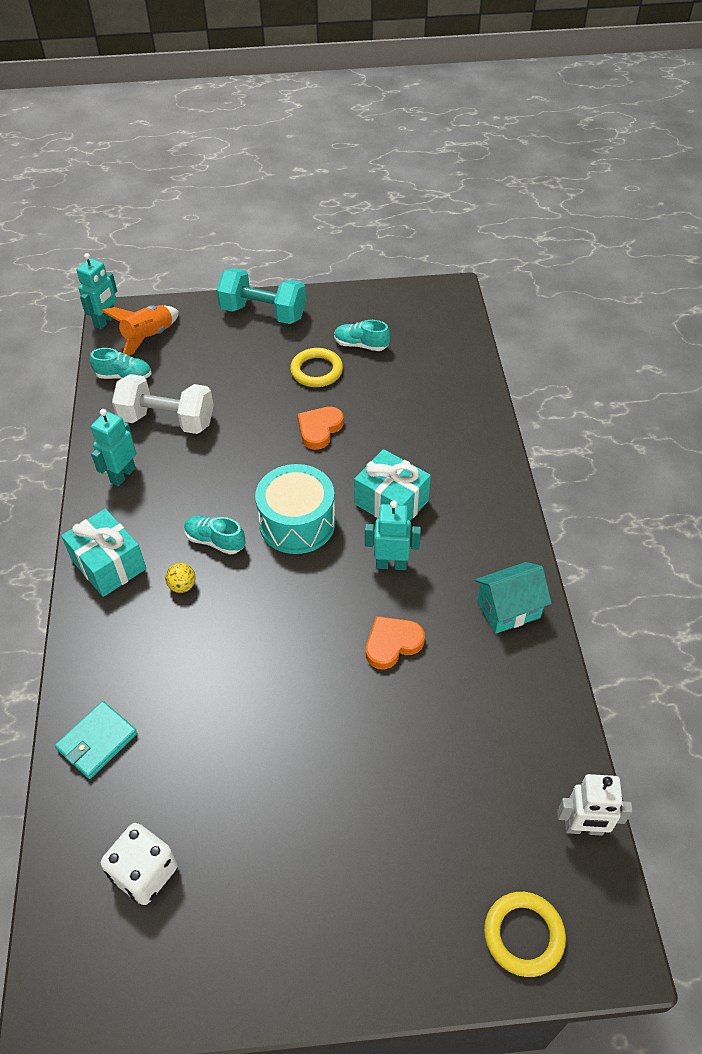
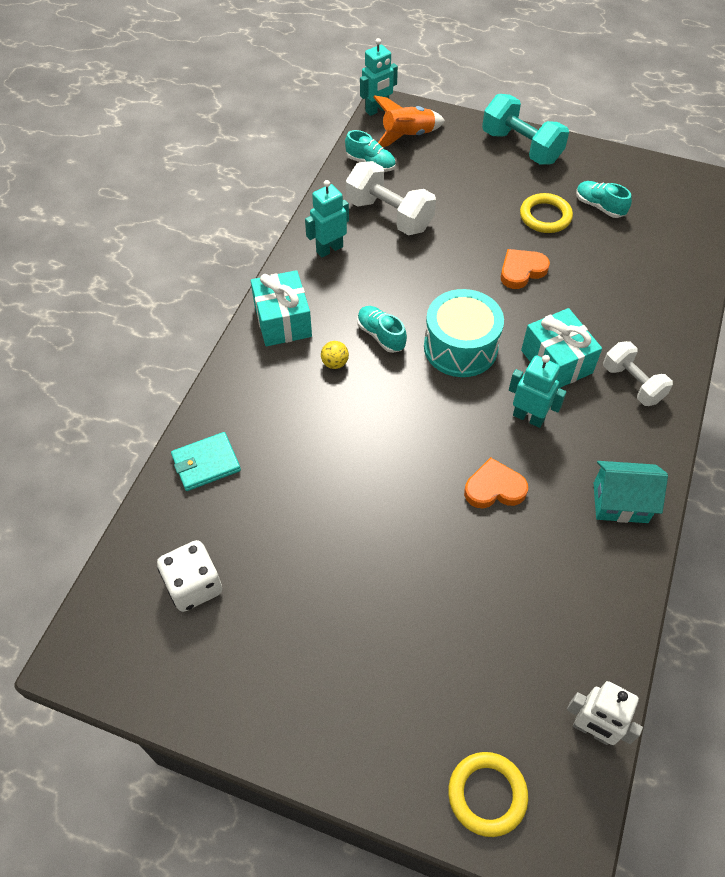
camera: 25 degrees right, 5 degrees up
(467, 496) = (632, 383): none -> white dumbbell

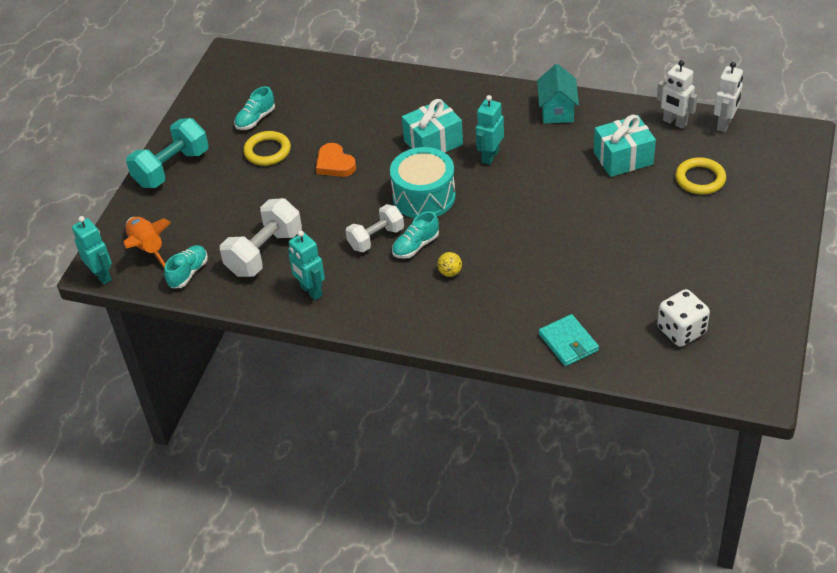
camera: 90 degrees left, 10 degrees down
(283, 321) = (404, 313): turquoise gift -> turquoise gift (623, 158)
(487, 794) = (780, 167): yellow ring -> yellow ring (700, 179)
(494, 488) = (558, 172): orange heart -> none
(596, 655) = (674, 122): none -> white robot
(632, 383) = (450, 103): white dumbbell -> white dumbbell (376, 238)

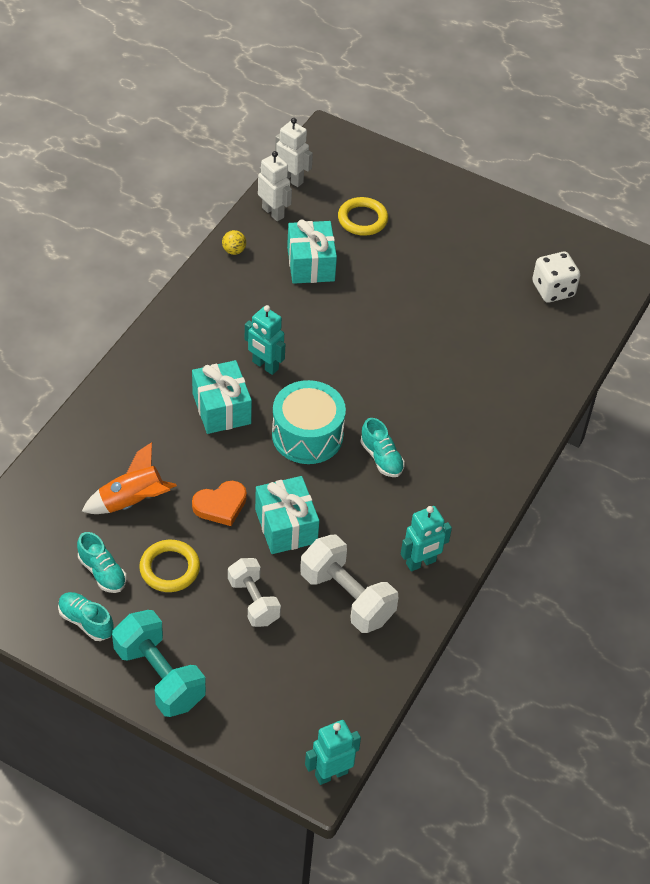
camera: 85 degrees left, 5 degrees up
(148, 249) = (300, 718): orange rocket -> orange rocket (132, 501)
(188, 273) = (356, 678): turquoise shoe -> turquoise shoe (86, 621)
(325, 204) = (286, 526): none -> turquoise gift
(376, 238) = (358, 490): white dumbbell -> white dumbbell (253, 601)
(450, 272) = (429, 438): yellow ball -> yellow ball (234, 251)
(557, 111) = (215, 294): turquoise house -> none
(568, 342) = (547, 370): turquoise wallet -> none
(674, 122) = (273, 212): white robot -> white robot turned 90 degrees counterclockwise

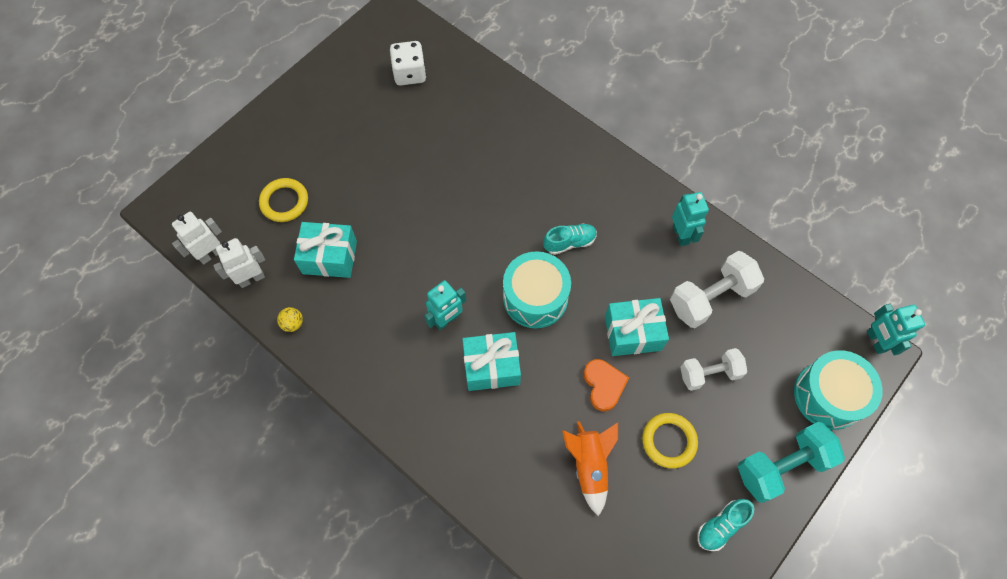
camera: 75 degrees left, 15 degrees up
(102, 572) = (667, 504): turquoise shoe -> none
(251, 722) = (828, 395): none -> turquoise drum

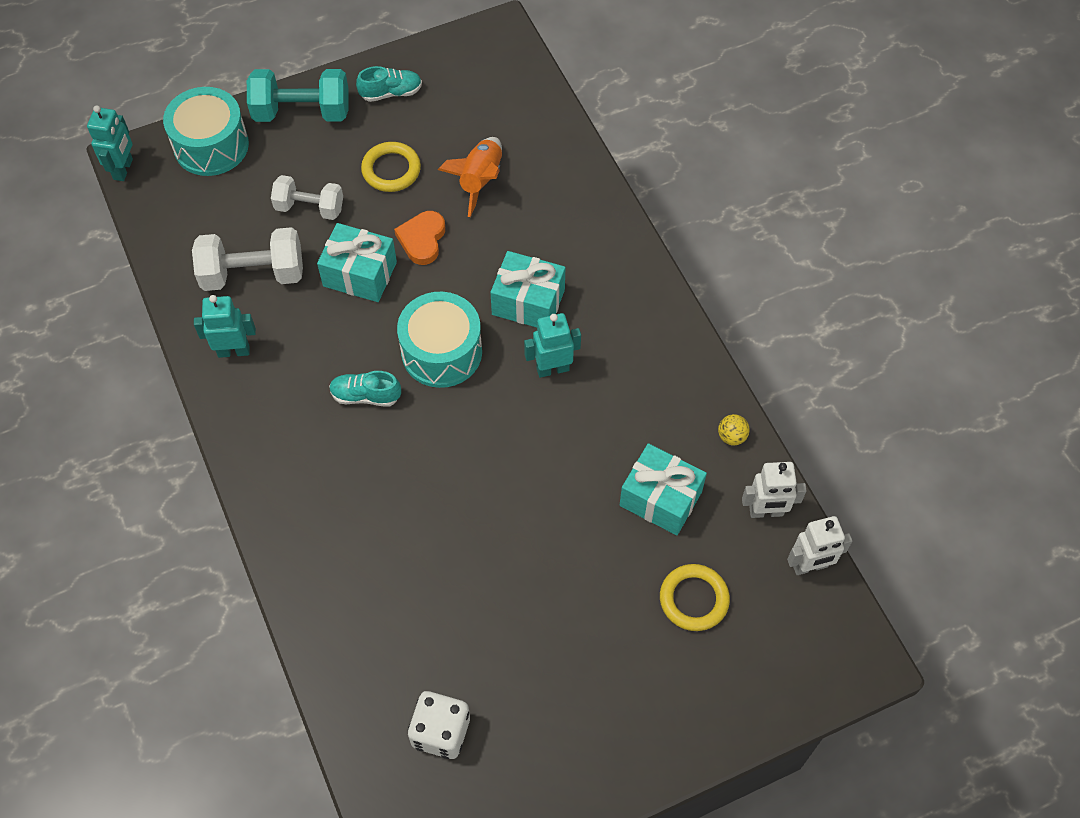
camera: 155 degrees left, 5 degrees down
(681, 235) = (234, 351): turquoise robot -> turquoise robot turned 75 degrees clockwise

